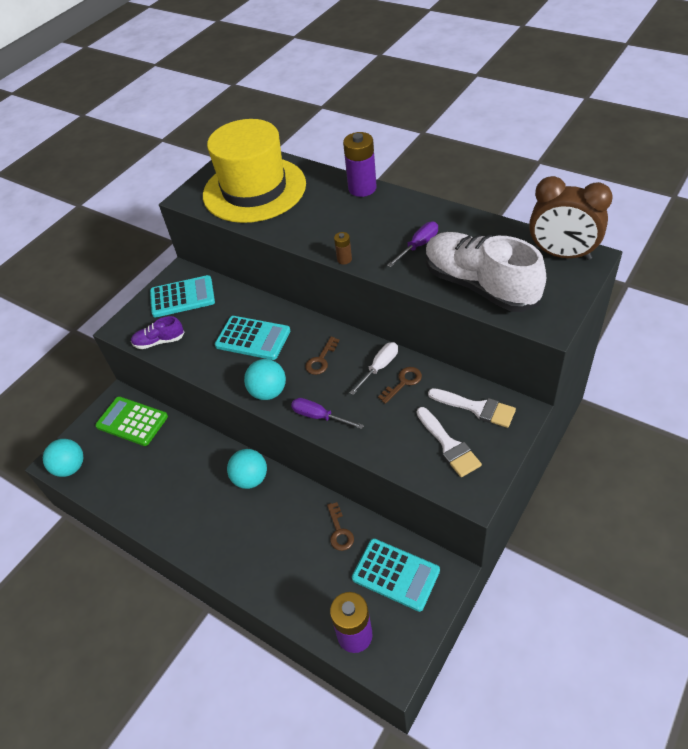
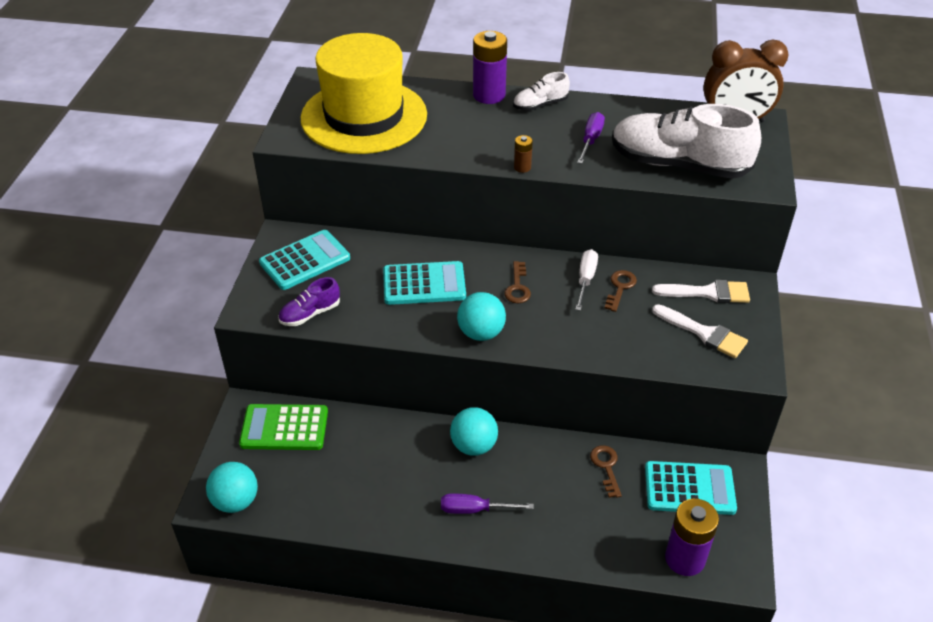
camera: 30 degrees left, 5 degrees down
(319, 416) = (554, 342): purple screwdriver -> purple screwdriver (475, 509)
(339, 531) = (606, 467): brown key -> brown key turned 150 degrees counterclockwise
(398, 205) = (540, 105): none -> white shoe

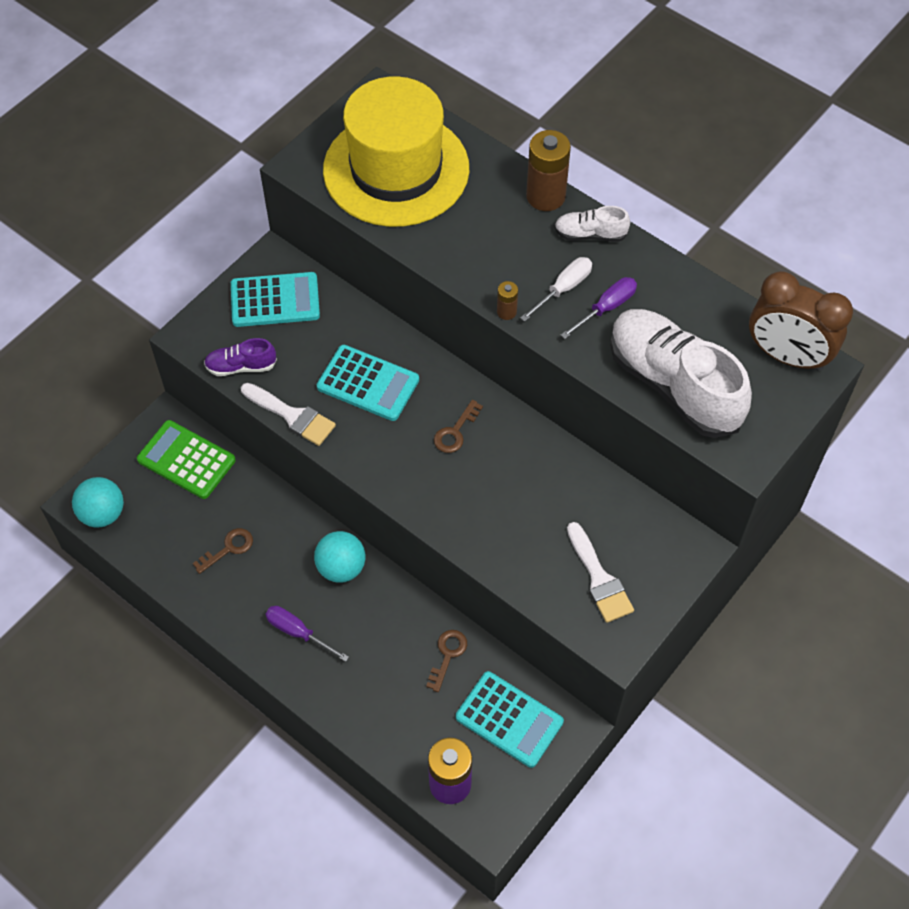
camera: 30 degrees right, 15 degrees up
(481, 333) = (382, 467): turquoise ball -> none
(489, 95) = (545, 196): purple battery -> brown battery
(585, 279) = (529, 456): white screwdriver -> white screwdriver (563, 289)
(620, 288) = (557, 483): brown key -> brown key (228, 548)
(708, 293) = (643, 534): white brush -> white brush (292, 416)

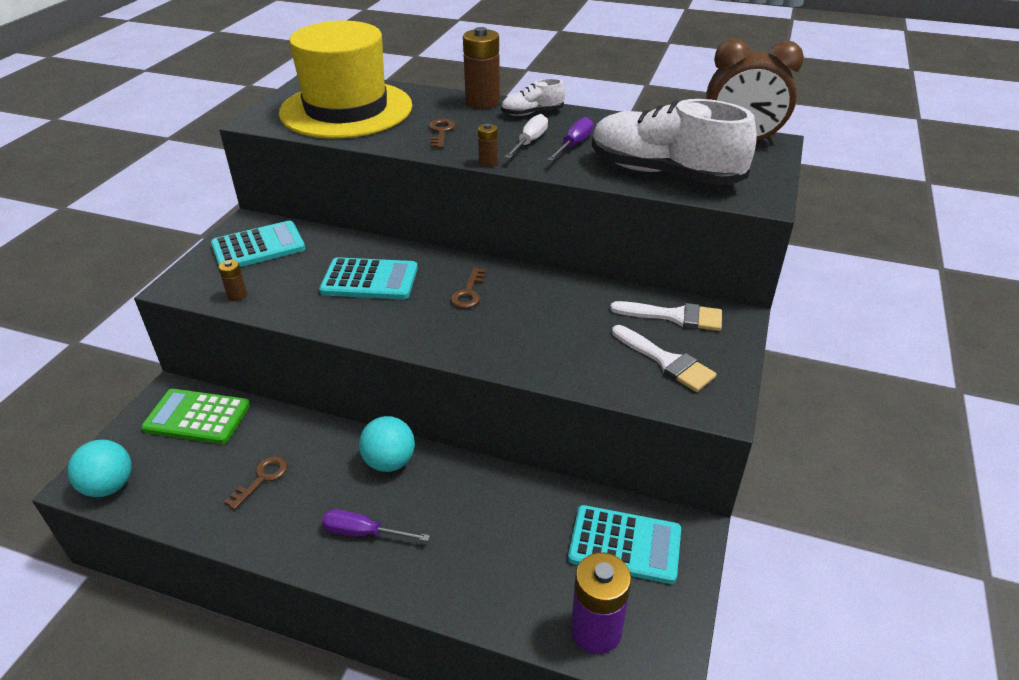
camera: 20 degrees left, 20 degrees down
(241, 366) = (237, 295): purple shoe -> brown battery
(292, 416) = (302, 318): white brush -> white brush (675, 316)
(447, 655) = (532, 505): brown key -> brown key (441, 132)

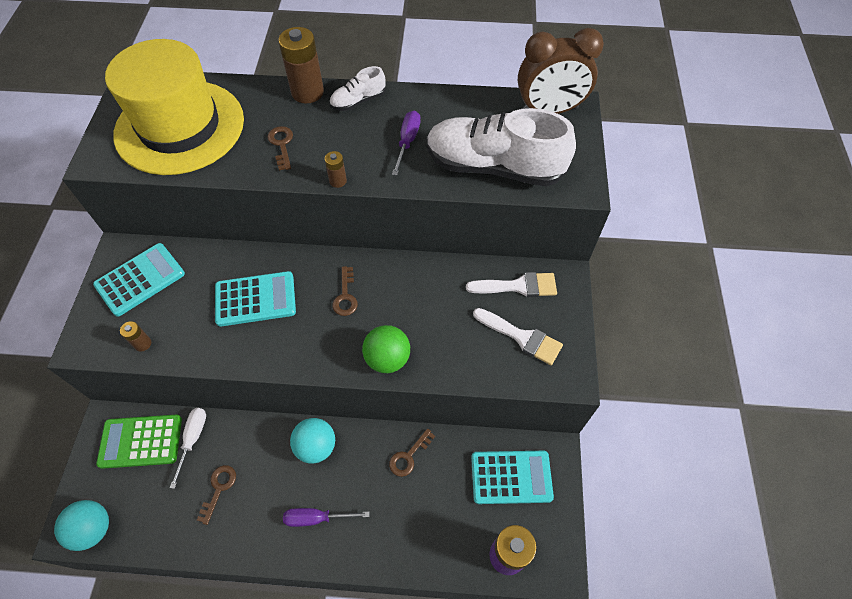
camera: 15 degrees left, 20 degrees up
(497, 352) = (387, 359): none -> green ball
(498, 495) = (408, 456): none -> brown key
(530, 142) = (367, 144): white screwdriver -> white screwdriver (193, 439)

